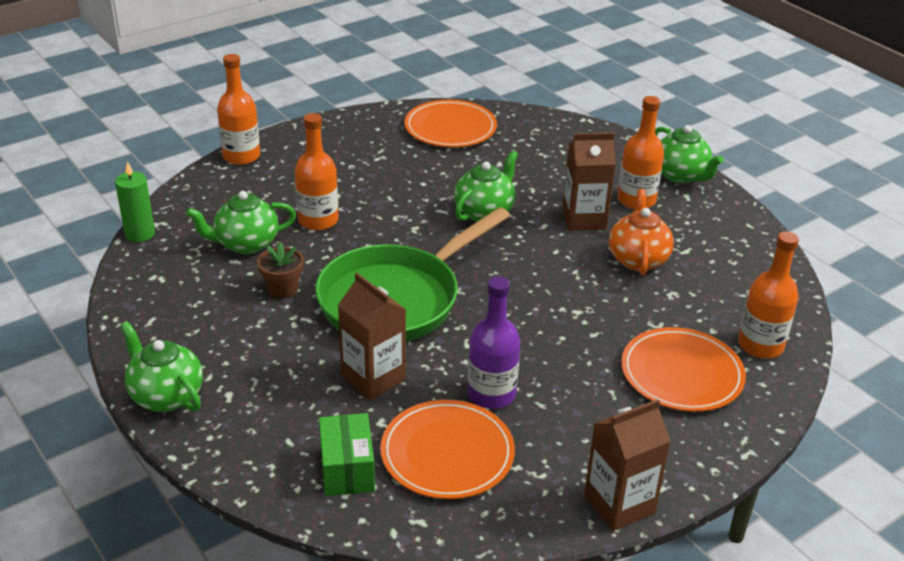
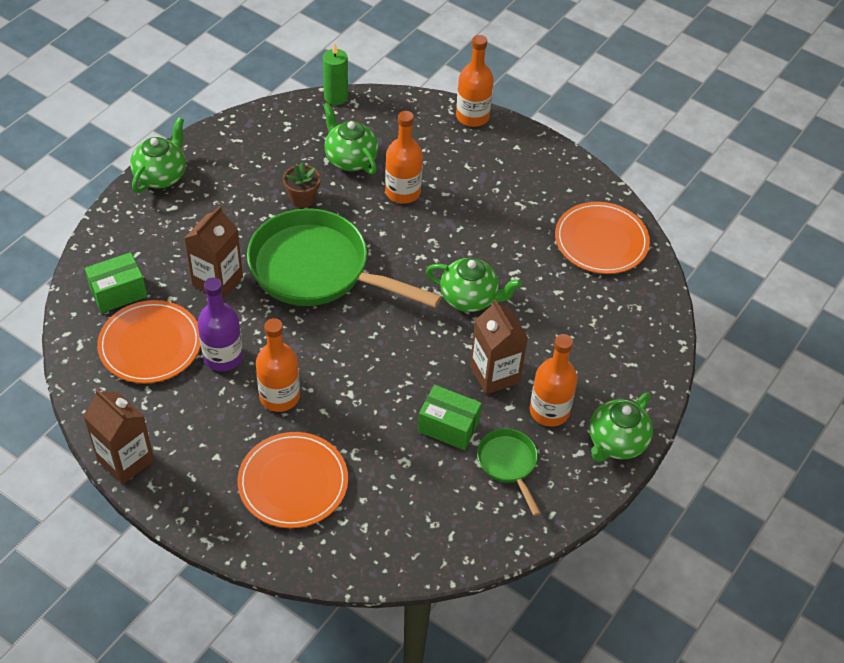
camera: 70 degrees right, 15 degrees up
(637, 259) = (448, 426): orange teapot -> green box
(690, 235) = (508, 464): none -> green pan
(760, 345) = (355, 539): orange bottle -> orange bottle (279, 396)

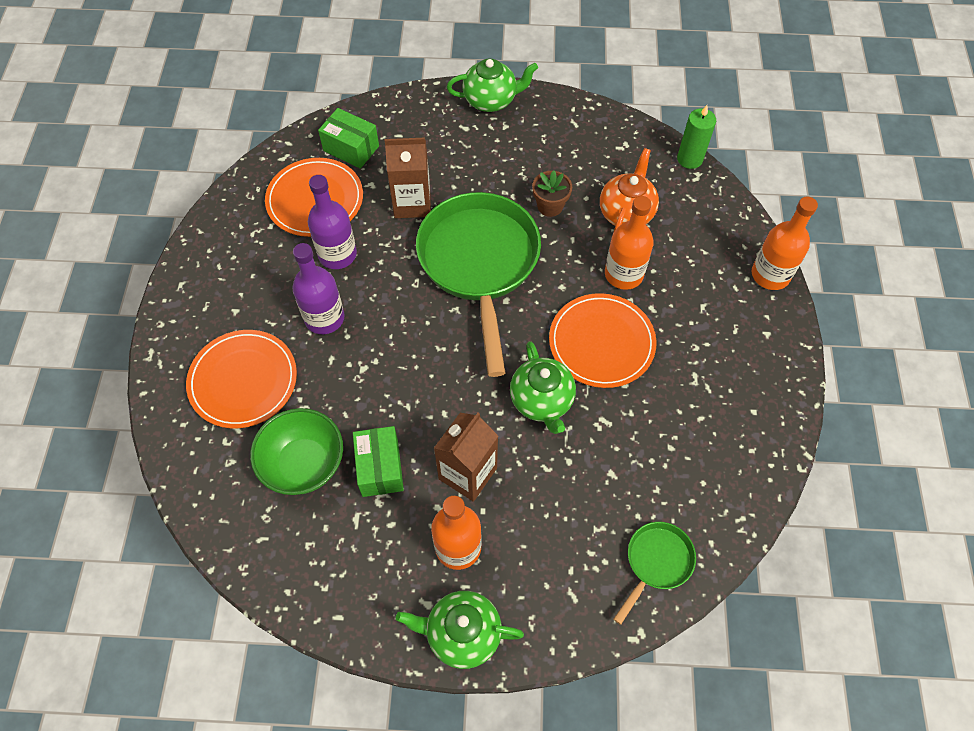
camera: 60 degrees right, 10 degrees up
(125, 460) = (194, 254): brown carton -> none
(279, 396) = (324, 318): orange bottle -> purple bottle
(350, 159) = (626, 213): green teapot -> orange teapot
(406, 475) = (304, 464): none -> green bowl
(508, 464) = (371, 545): green pan -> green pan (656, 562)
(601, 241) = (711, 479): orange plate -> orange plate (601, 342)

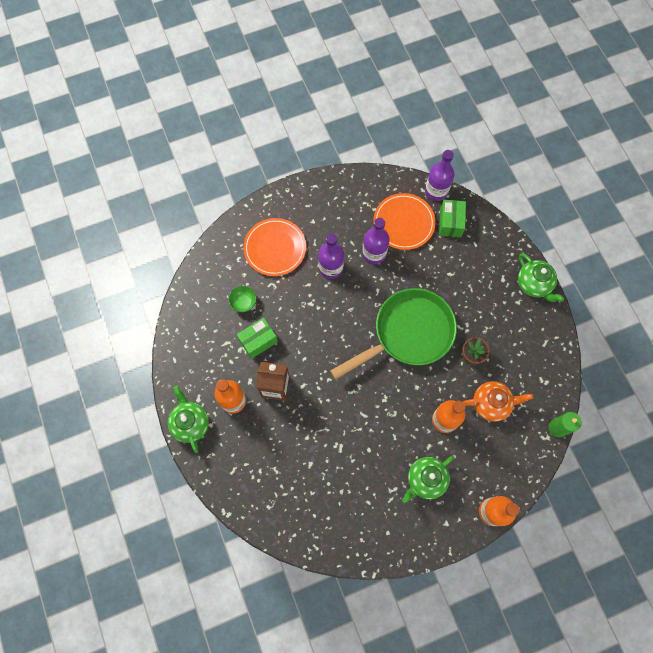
camera: 65 degrees right, 10 degrees up
(295, 144) = (436, 191): none -> purple bottle
(304, 464) = (243, 302): green bowl -> green bowl, size x0.55
(412, 203) = (430, 276): brown carton -> none
(542, 401) = (336, 407): green teapot -> green teapot (425, 480)
(601, 342) = (390, 425): orange plate -> none
(656, 562) = (269, 508): green pan -> none

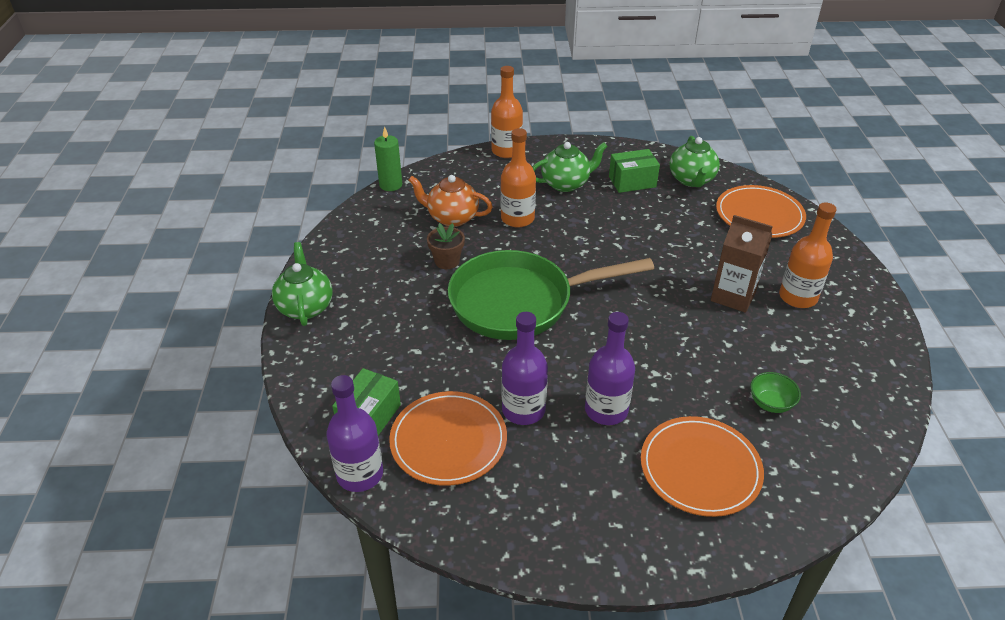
camera: 160 degrees left, 30 degrees down
(190, 423) = (862, 290): green teapot -> green teapot (691, 180)
(258, 341) = (751, 350): green box -> green box (632, 182)
(267, 491) = (759, 215): none -> orange plate

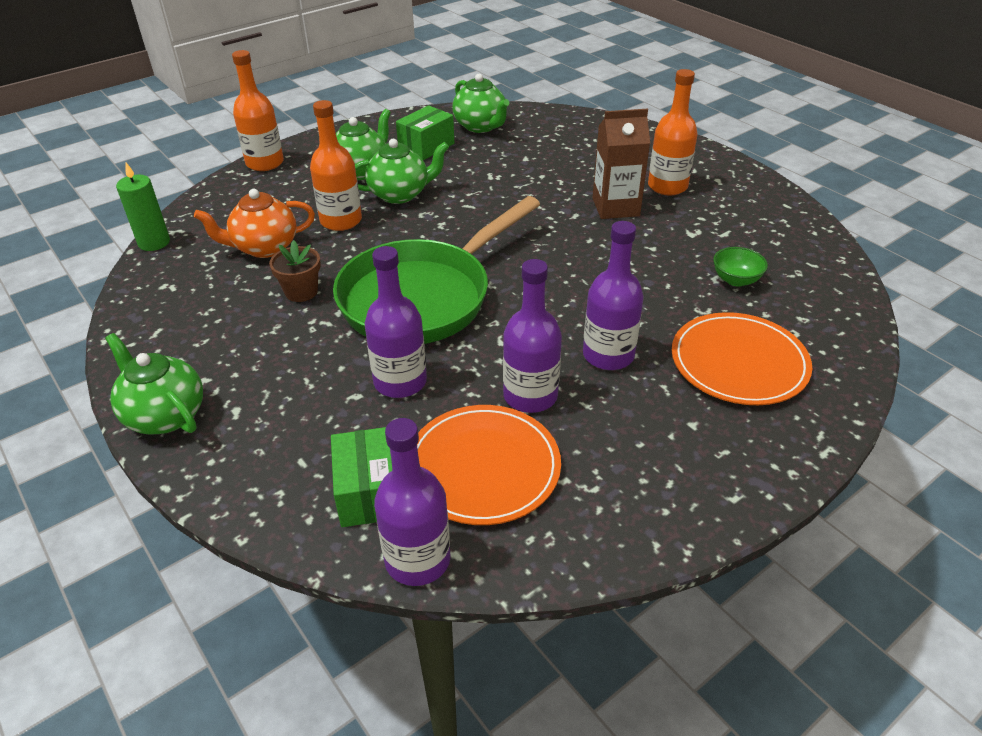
camera: 35 degrees left, 0 degrees up
(451, 355) = (400, 382): none -> purple bottle
(577, 214) = (400, 194): none -> green teapot
(759, 215) = (569, 134): orange plate -> none

